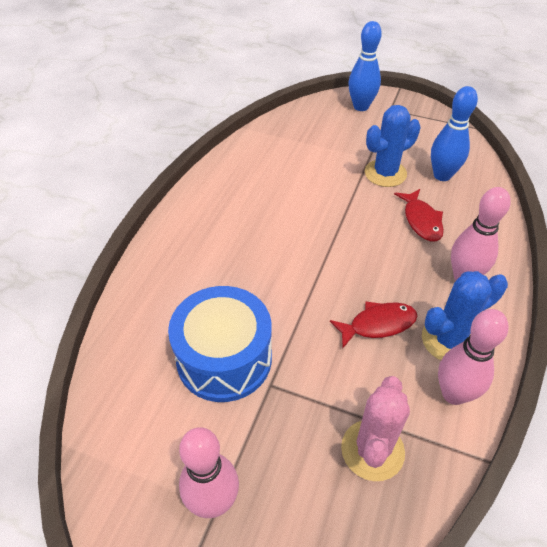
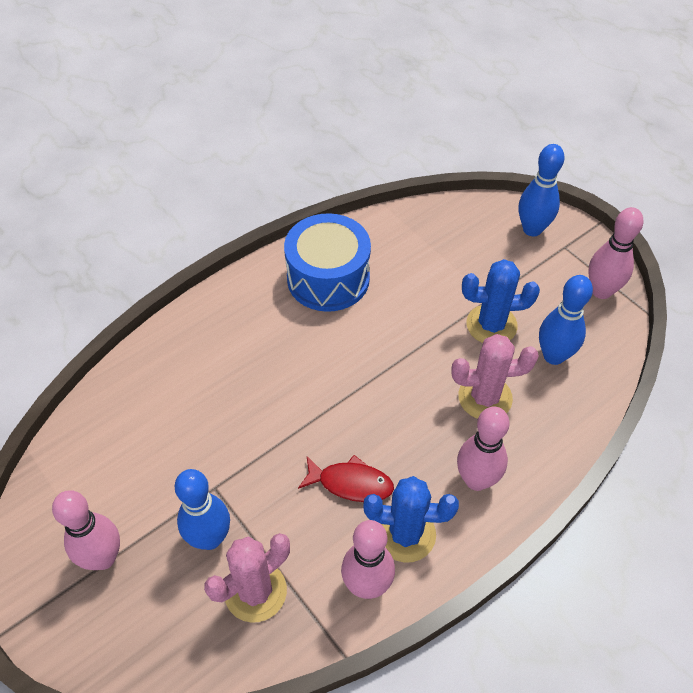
camera: 30 degrees right, 5 degrees up
(224, 358) = (193, 443): blue drum -> blue drum (328, 278)
(299, 428) = (210, 538): none -> blue bowling pin
(421, 220) = (485, 397): red fish -> pink cactus
(436, 126) = (601, 291): none -> pink bowling pin

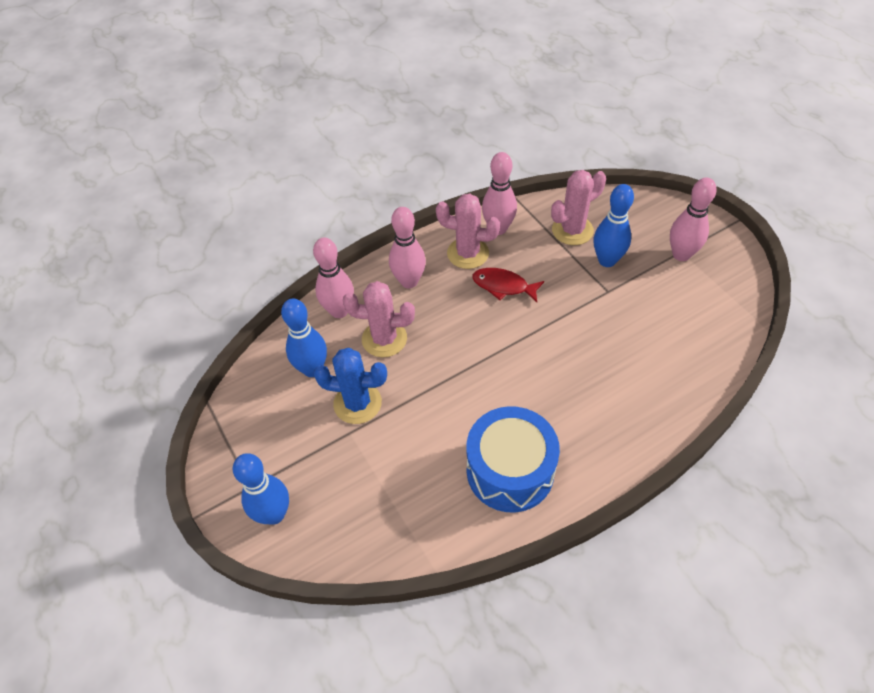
camera: 170 degrees left, 0 degrees up
(405, 534) = (468, 253): blue cactus -> pink cactus
(601, 291) = (238, 429): pink bowling pin -> pink bowling pin (339, 311)

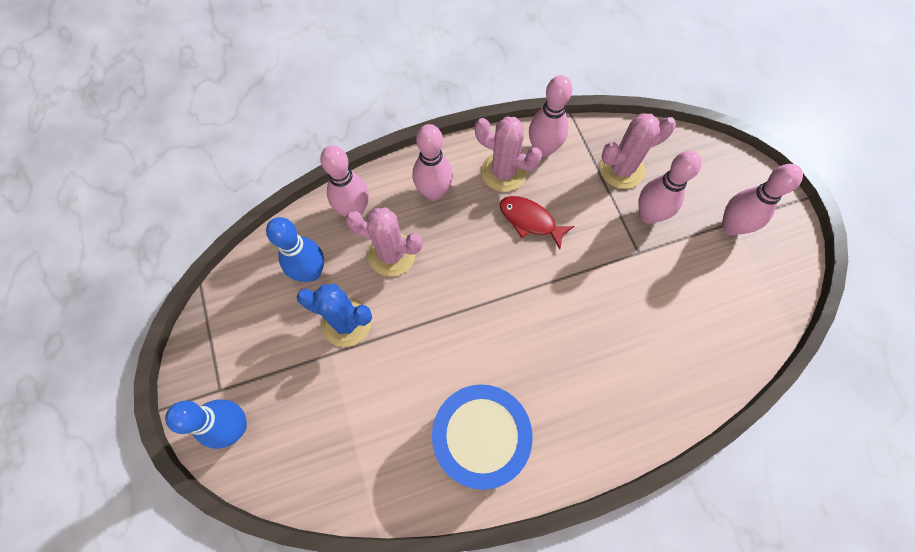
camera: 10 degrees right, 15 degrees up
(607, 260) = (648, 215): blue bowling pin -> pink bowling pin

